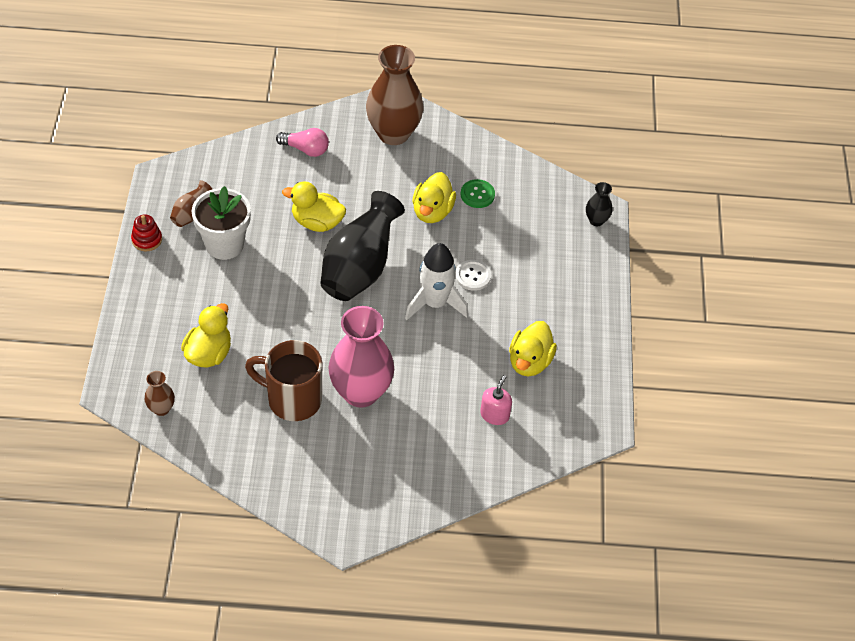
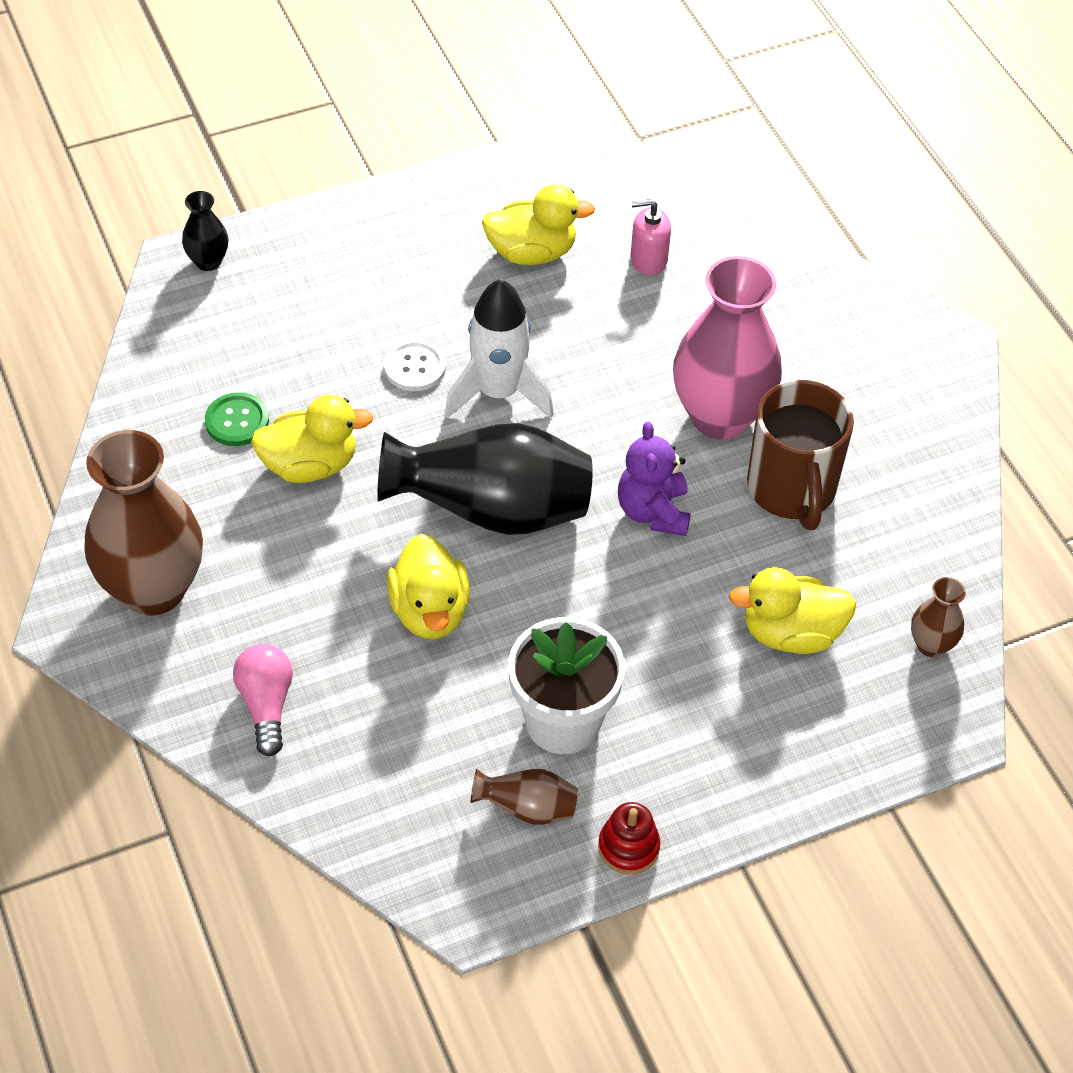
camera: 115 degrees left, 0 degrees up
(317, 333) = (653, 512): none -> purple teddy bear

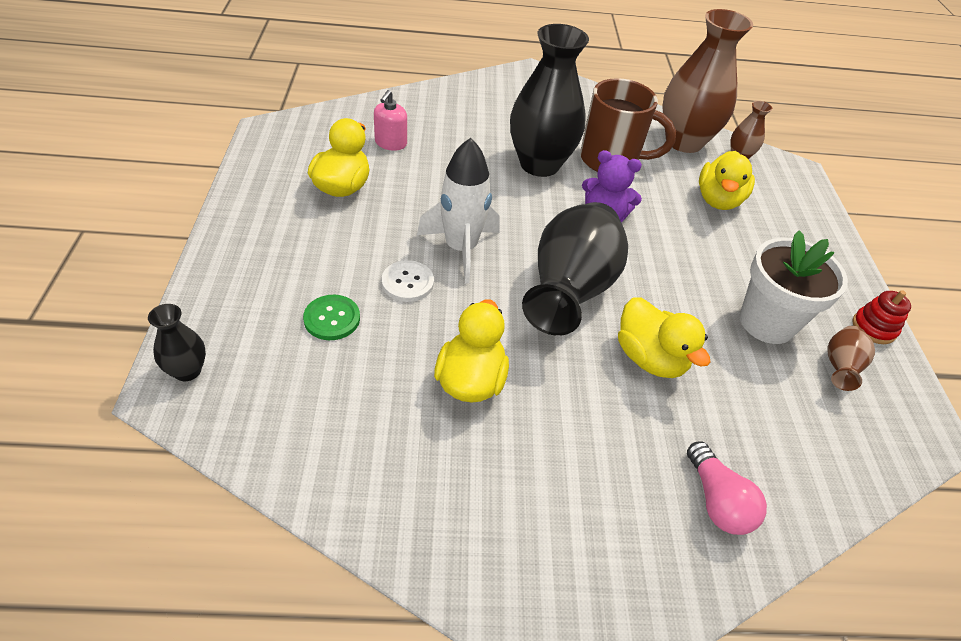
camera: 70 degrees left, 5 degrees down
(153, 589) = (560, 551): brown vase -> brown vase (684, 142)
(237, 421) = (392, 414): green button -> green button (332, 319)
(266, 704) = (717, 501): pink light bulb -> pink light bulb turned 120 degrees counterclockwise
(430, 611) = (650, 358): yellow duck -> yellow duck turned 45 degrees clockwise
(720, 416) = (539, 164): pink vase -> black vase

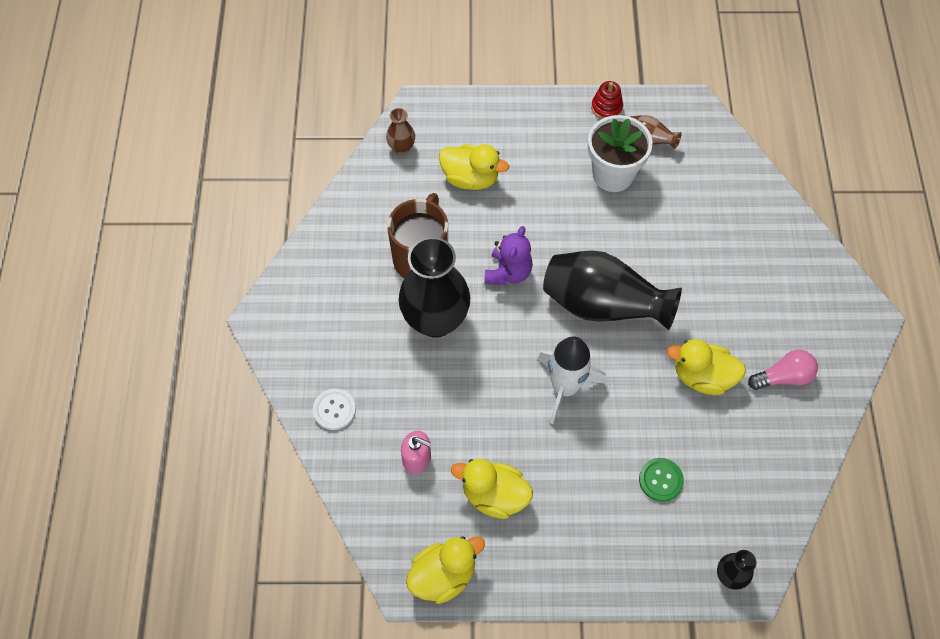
camera: 85 degrees left, 15 degrees up
(407, 282) = (612, 427): white button -> white button (334, 410)
(650, 358) = (661, 257): yellow duck -> yellow duck (443, 575)
(684, 142) = (382, 190): brown vase -> none
(717, 501) = (767, 236): pink light bulb -> pink light bulb (783, 377)

